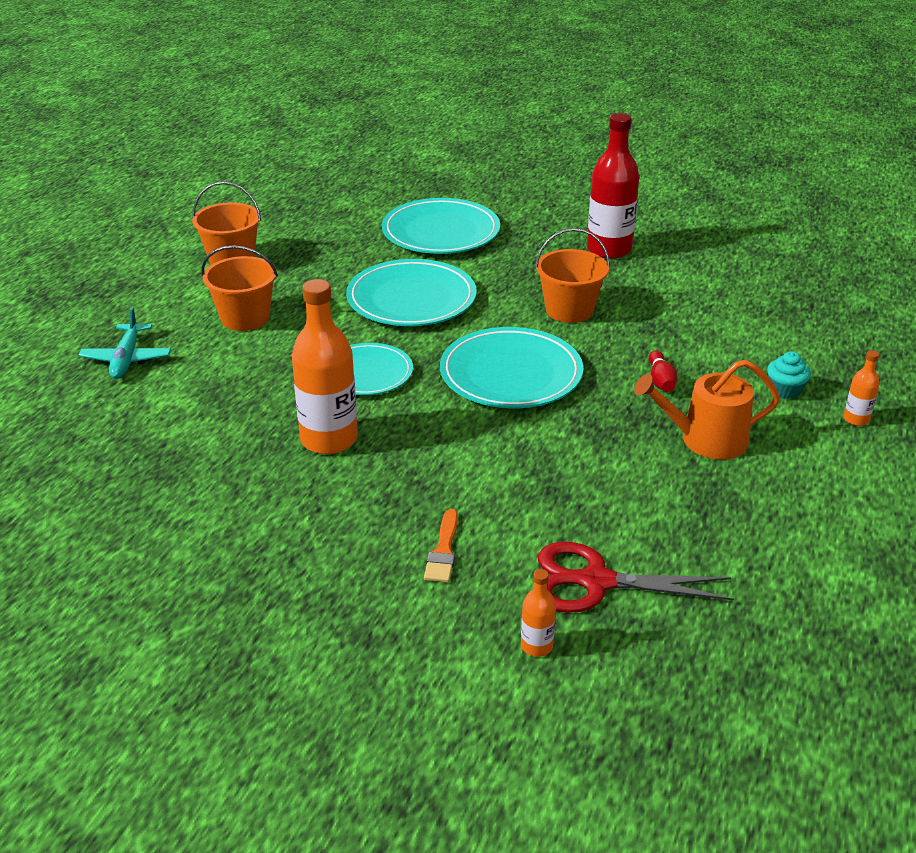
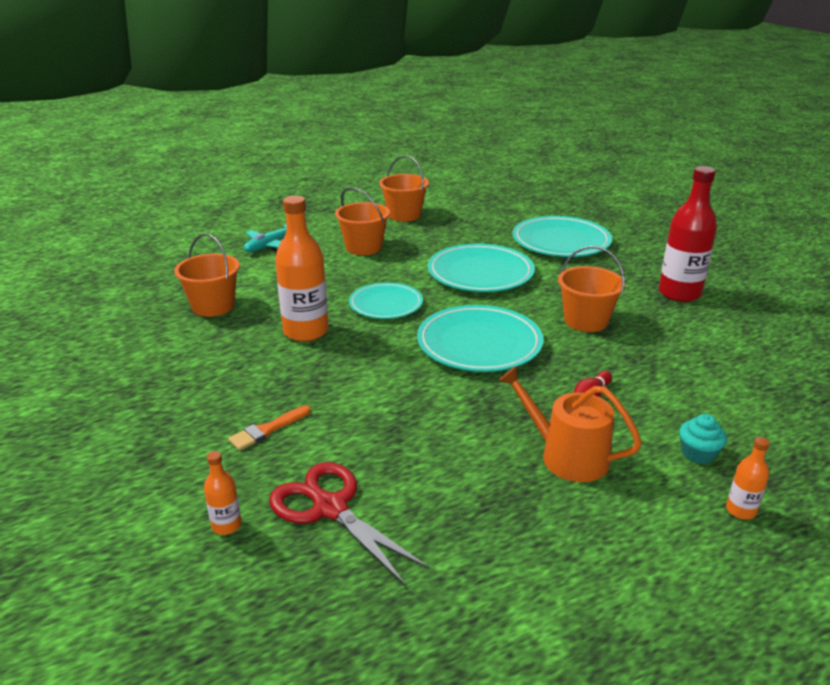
camera: 40 degrees right, 5 degrees down
(178, 460) = (213, 306): none -> orange bucket

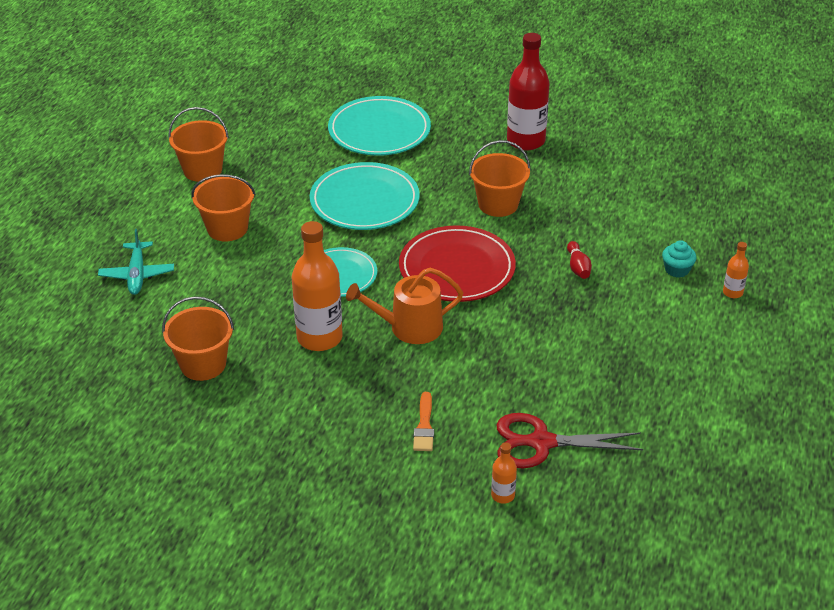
camera: 45 degrees left, 10 degrees up
(479, 343) = (457, 269): turquoise plate -> red plate
(566, 456) = (616, 318): orange watering can -> orange watering can (409, 327)

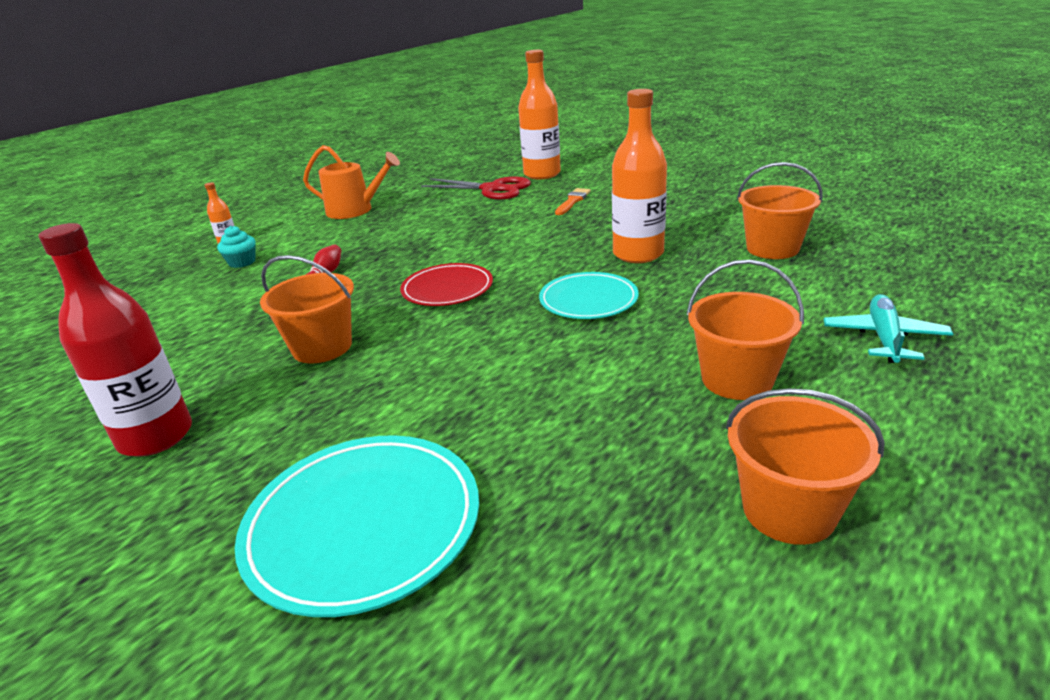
camera: 155 degrees left, 10 degrees down
(364, 201) = (497, 383): turquoise plate -> none
(409, 327) = (540, 252): orange watering can -> orange watering can (355, 210)
(457, 269) = (447, 289): red plate -> red plate, size x0.64
(503, 495) = (542, 174): orange bottle -> orange bottle, size x2.18

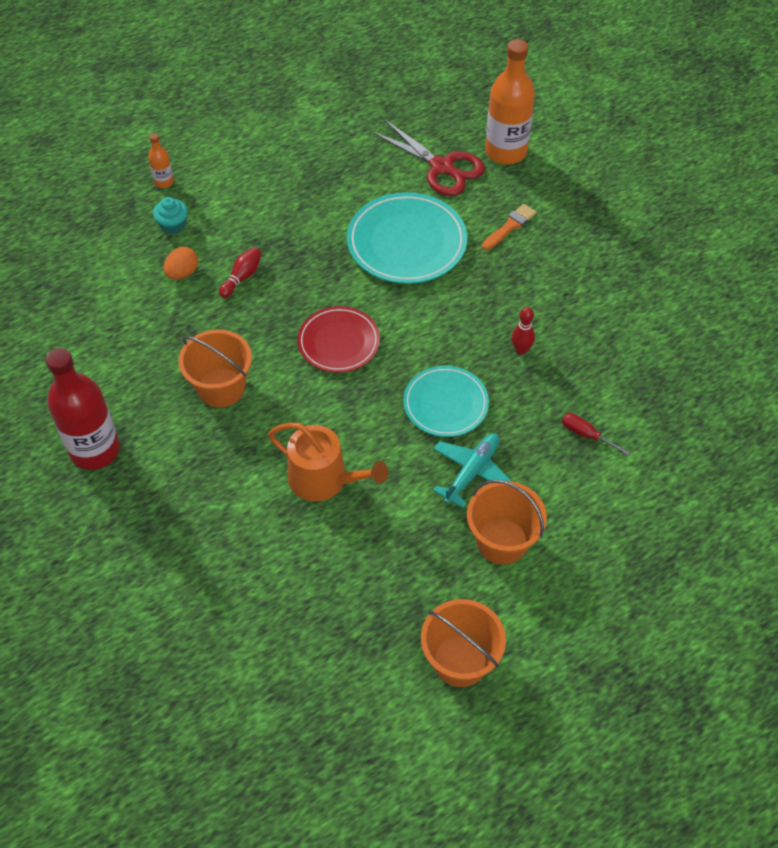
camera: 15 degrees right, 25 degrees up
(258, 285) = (182, 273): none -> orange egg
(355, 210) = (293, 159): orange watering can -> orange watering can (324, 479)
(363, 525) = (214, 580): turquoise plate -> turquoise plate (406, 242)
(638, 254) = (521, 350): orange bottle -> red bowling pin
(752, 285) = (586, 435): none -> red screwdriver
(772, 248) = (641, 387): orange bucket -> none
(884, 338) = (637, 538): turquoise plane -> turquoise plane (472, 472)

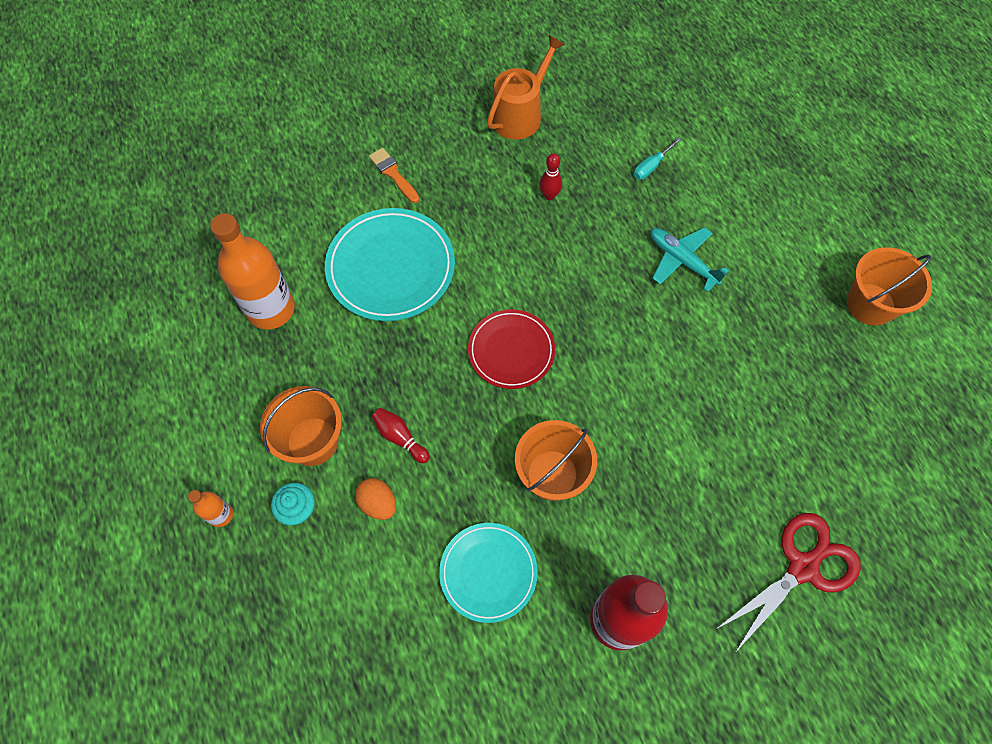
camera: 80 degrees left, 10 degrees up
(324, 479) = (678, 387): orange watering can -> orange watering can (520, 115)
(442, 167) = (293, 217): red scissors -> red scissors (803, 566)
(445, 404) = (603, 268): turquoise plate -> turquoise plate (488, 572)
(502, 541) = (755, 251): orange bucket -> orange bucket (313, 441)
(505, 152) = (289, 157): orange bottle -> orange bottle (271, 309)
(586, 435) = (652, 166): red screwdriver -> turquoise screwdriver

